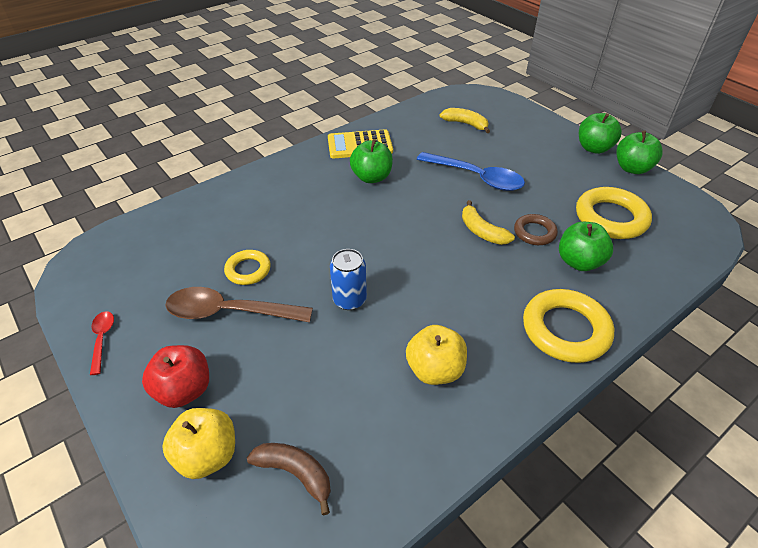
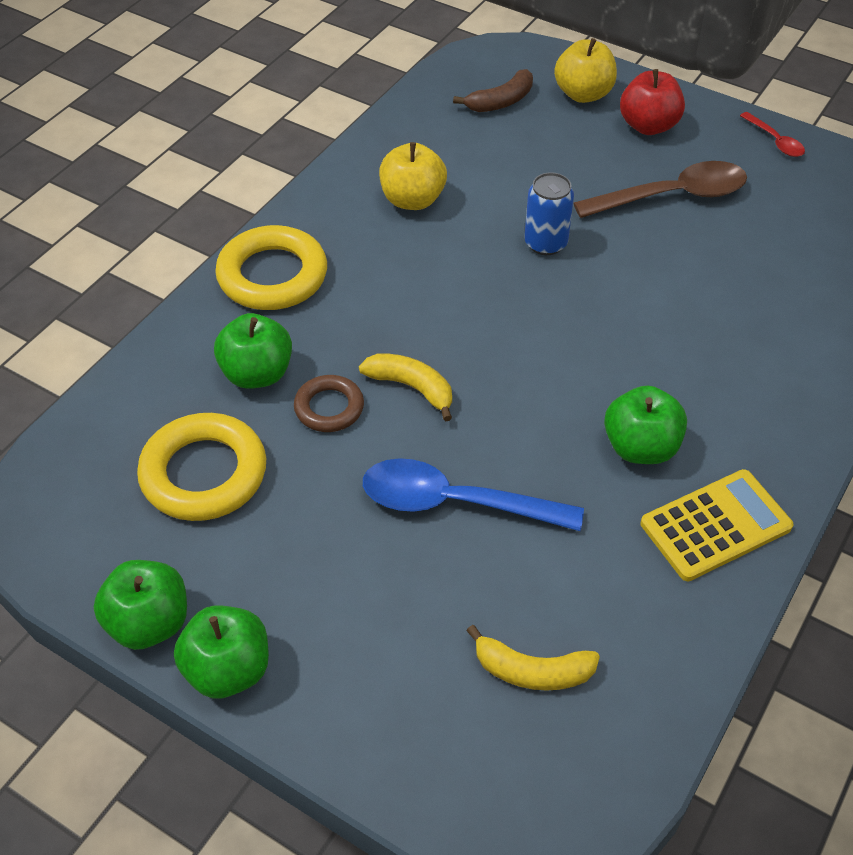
camera: 160 degrees right, 5 degrees up
(248, 270) = (696, 245): yellow ring -> none
(295, 473) = (501, 101): brown banana -> brown banana turned 45 degrees counterclockwise

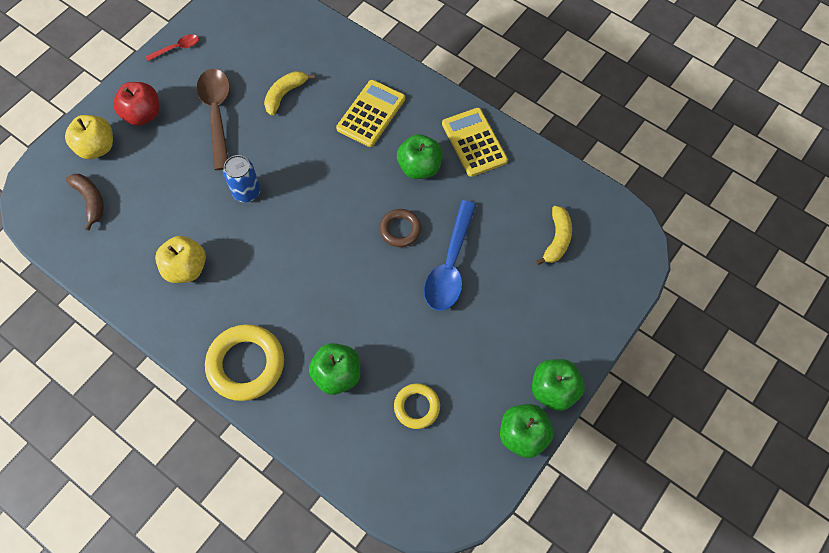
camera: 85 degrees left, 15 degrees up
(204, 473) = (417, 407): yellow ring -> yellow ring, size x0.58
(329, 408) = (371, 331): brown ring -> brown ring (400, 230)
(412, 387) = (361, 282): yellow banana -> yellow banana (285, 94)
(731, 373) = (371, 114): none -> yellow calculator

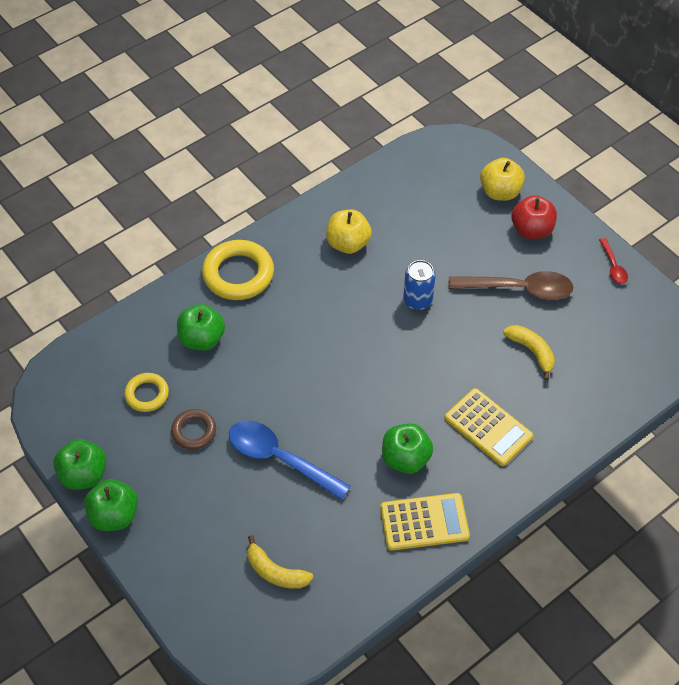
camera: 105 degrees right, 10 degrees down
(90, 201) = (441, 183): brown banana -> none
(400, 230) = (335, 423): brown ring -> brown ring (194, 431)

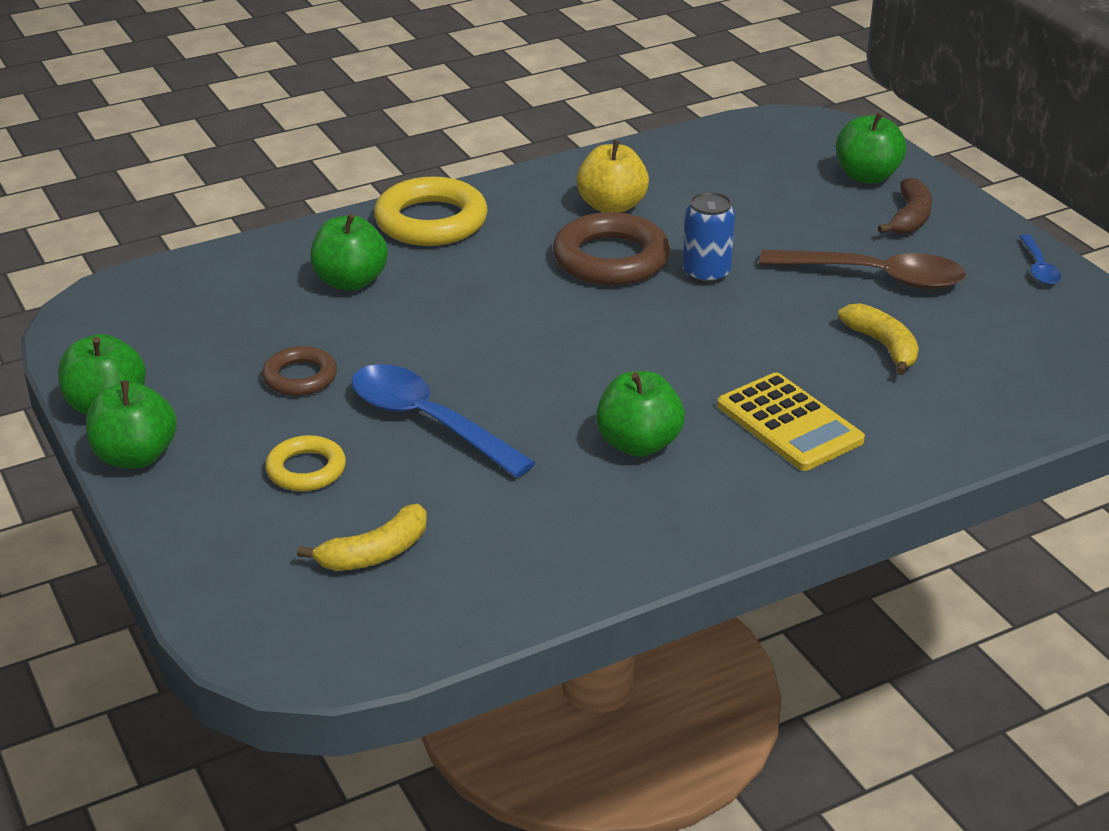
camera: 10 degrees right, 20 degrees down
(147, 394) = (242, 330): yellow ring -> yellow ring (306, 469)
(275, 572) = (375, 553): yellow banana -> yellow banana turned 75 degrees counterclockwise
(357, 295) = (611, 259): none -> brown ring
(424, 522) = (650, 522): yellow calculator -> none
(500, 192) = (867, 176): yellow apple -> green apple
(531, 230) = (909, 218): red apple -> brown banana
(613, 266) = (1039, 267): red spoon -> blue spoon

